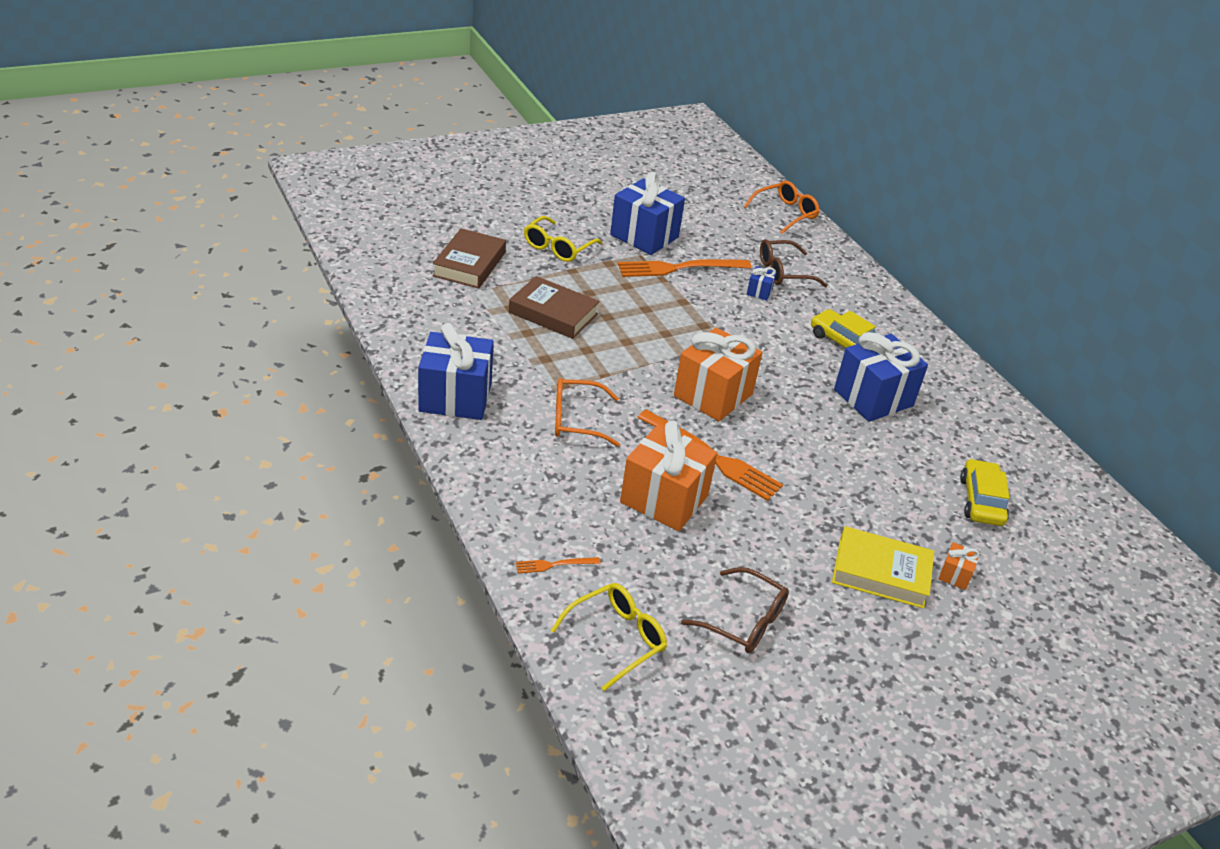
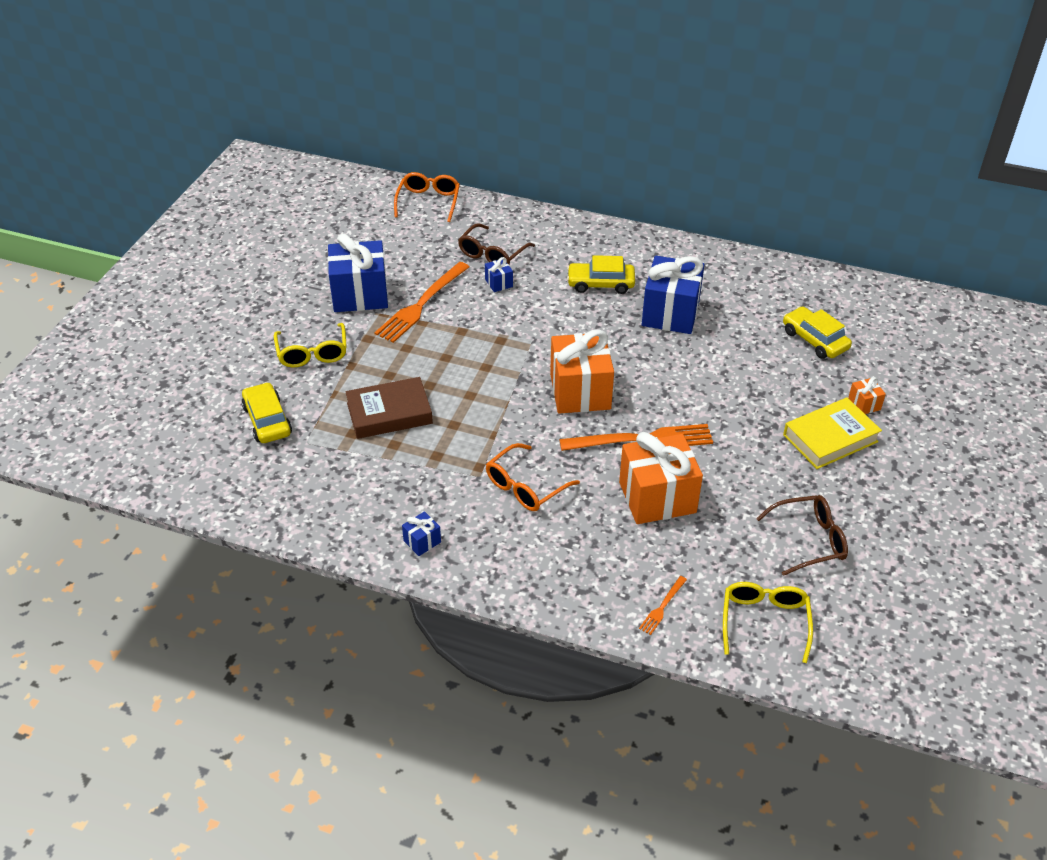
camera: 40 degrees left, 5 degrees up
(455, 397) = (422, 541): blue gift -> blue gift, size x0.43
(469, 264) = (267, 420): brown book -> yellow car

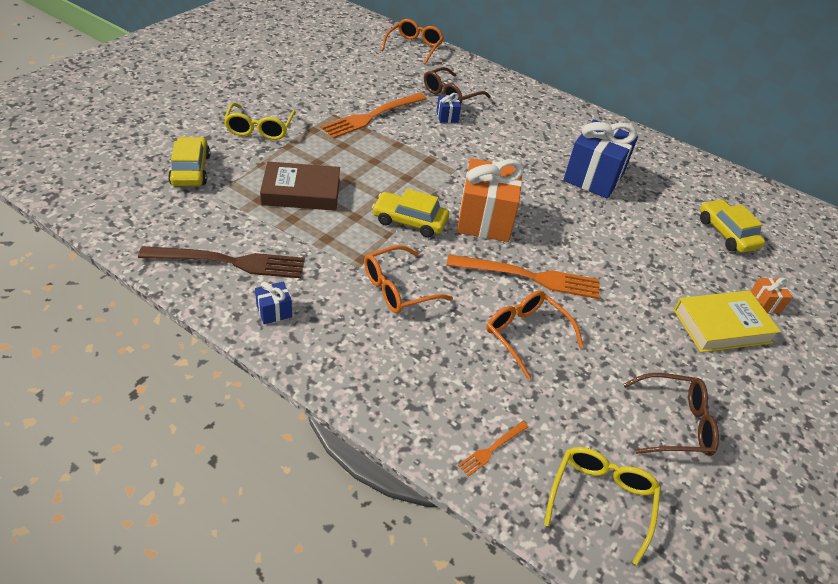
camera: 10 degrees right, 0 degrees up
(356, 506) = (229, 262): none -> brown fork
(360, 295) = (324, 97): blue gift -> none
(600, 284) = (537, 139): yellow car -> yellow car (409, 221)
(657, 497) = (525, 334): orange gift -> orange glasses

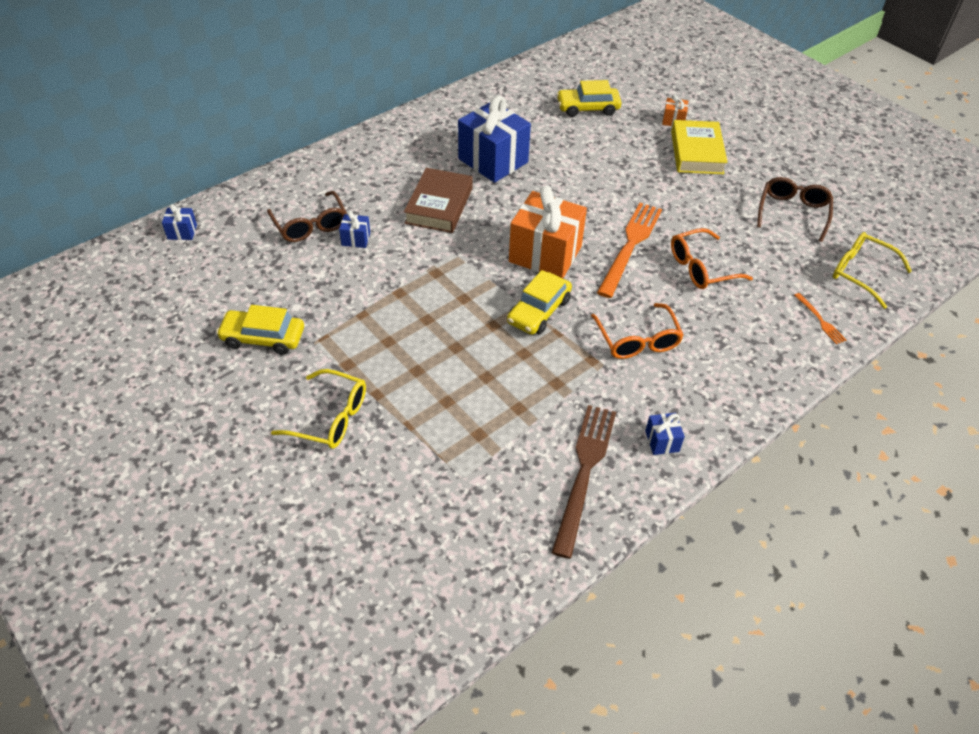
camera: 70 degrees left, 5 degrees up
(191, 170) = (404, 499): yellow car -> yellow car (263, 338)
(301, 192) = (472, 393): brown book -> brown book (439, 205)
(372, 116) = (334, 303): orange fork -> none
(414, 47) = (182, 232): orange glasses -> blue gift

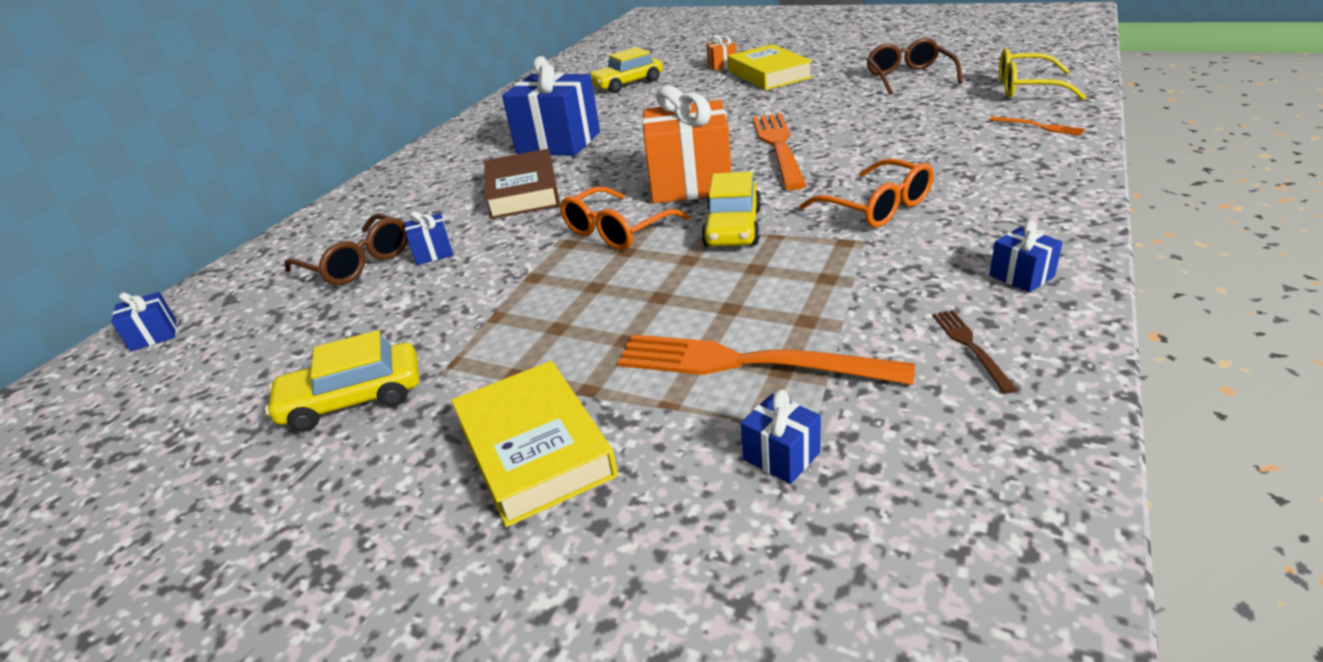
camera: 20 degrees left, 15 degrees down
(331, 418) = (535, 449): yellow glasses -> yellow book
(437, 484) = (781, 456): none -> blue gift
(466, 420) = (749, 363): none -> orange fork
(584, 472) = (971, 347): brown fork -> brown fork, size x0.46
(701, 268) = (872, 136): orange glasses -> orange glasses (616, 231)

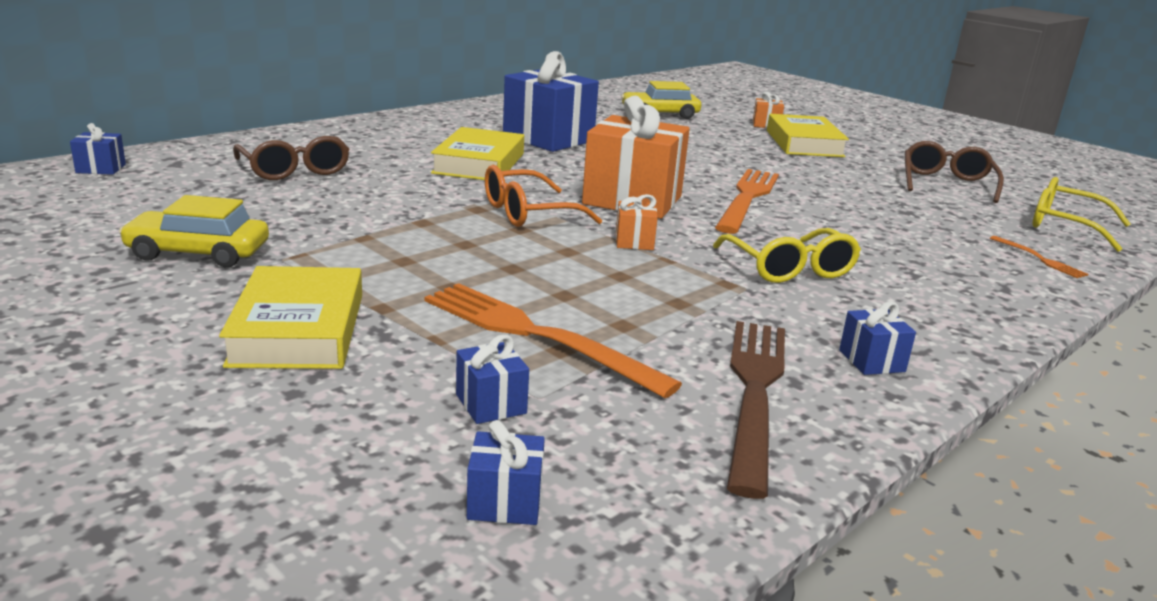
camera: 15 degrees right, 10 degrees down
(433, 253) = (360, 182): blue gift -> blue gift (505, 502)
(523, 192) = (479, 163): brown book -> yellow book
(732, 227) = (634, 241): yellow car -> orange gift
(877, 207) = (789, 268): orange glasses -> yellow glasses
(971, 347) = (755, 393): brown fork -> brown fork, size x2.19

